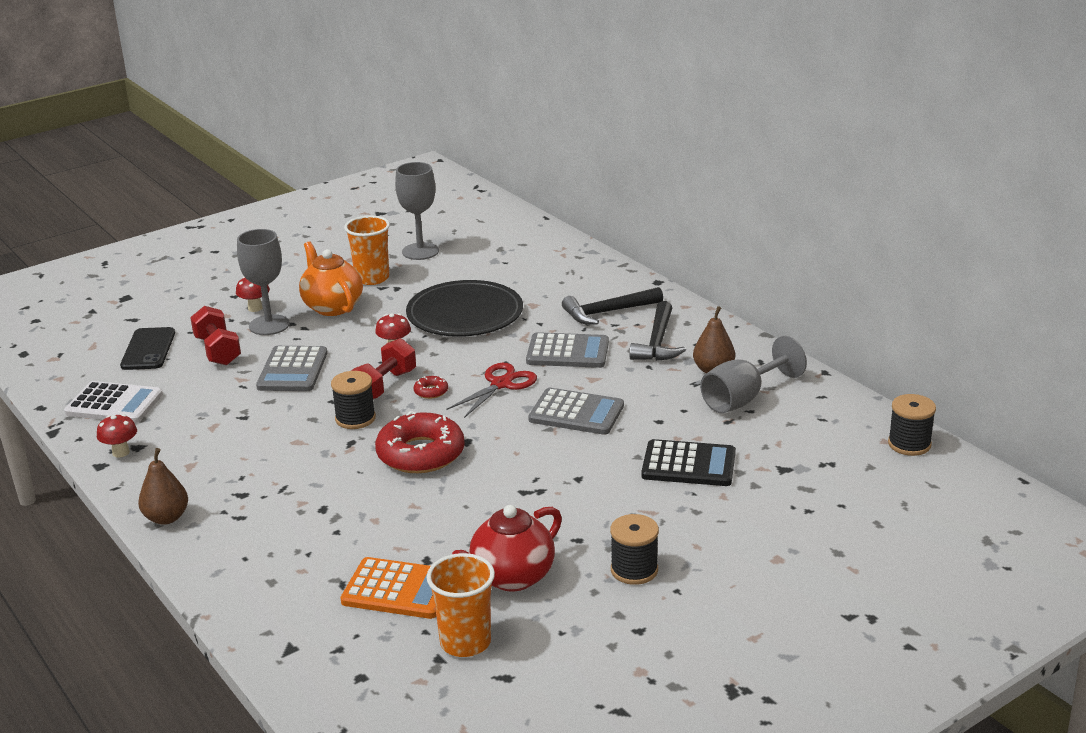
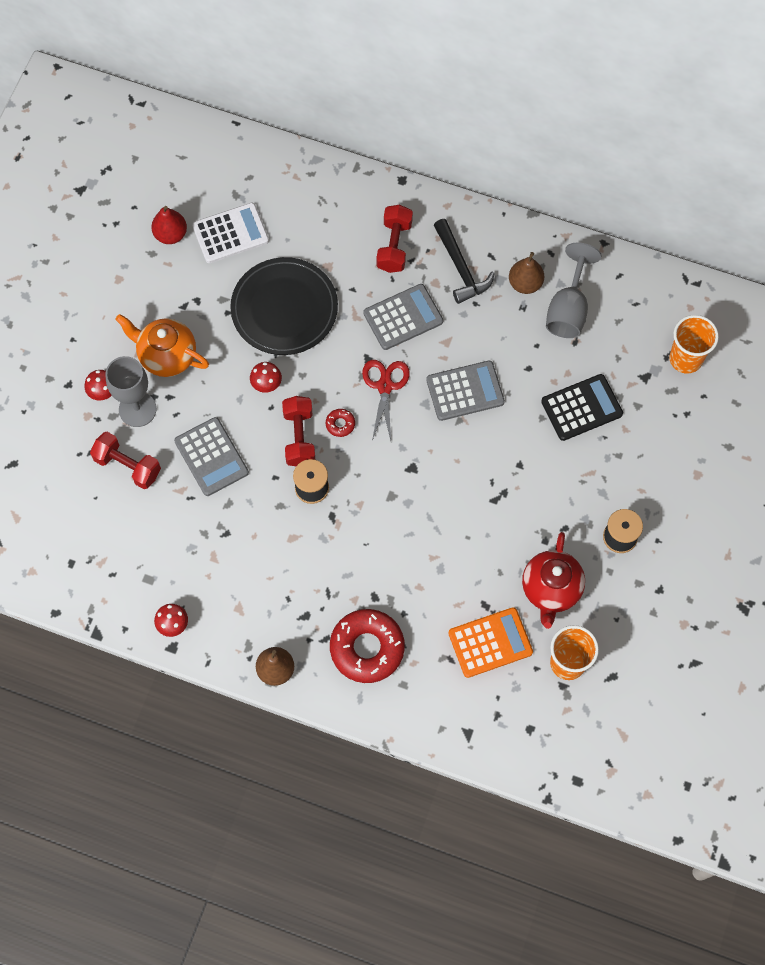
camera: 35 degrees left, 40 degrees up
(114, 404) = (110, 576): white calculator -> white calculator (230, 233)
(148, 349) = (68, 495): black phone -> none
(372, 278) = (164, 297): orange cup -> orange cup (685, 359)
(420, 251) = (170, 234): grey goblet -> red pear
(420, 454) = (392, 500): red donut -> red donut (367, 648)
(607, 312) = (394, 246): black hammer -> red dumbbell
(909, 444) = (708, 303): black spool -> none

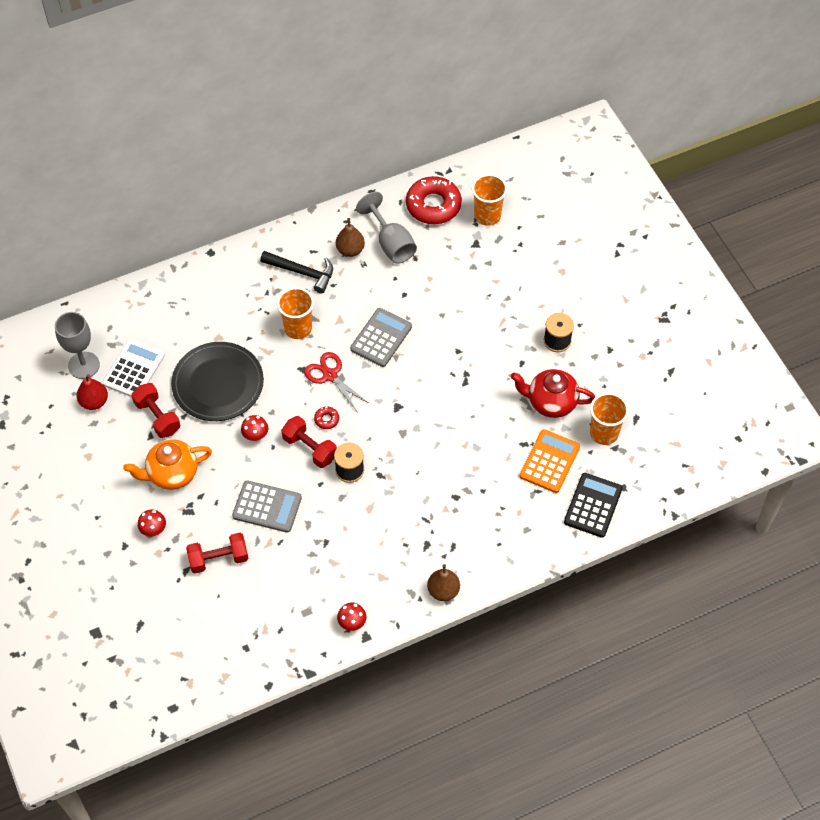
camera: 45 degrees left, 10 degrees down
(137, 409) = (187, 521): grey goblet -> grey goblet (84, 365)
(367, 648) = (483, 529): red donut -> red donut (433, 205)
(394, 246) = (247, 293): red dumbbell -> red dumbbell (157, 417)
(403, 317) = (298, 328): grey calculator -> orange cup
(551, 589) = (551, 402): red teapot -> red teapot turned 135 degrees clockwise
(581, 408) = (458, 290): black calculator -> black calculator (593, 505)

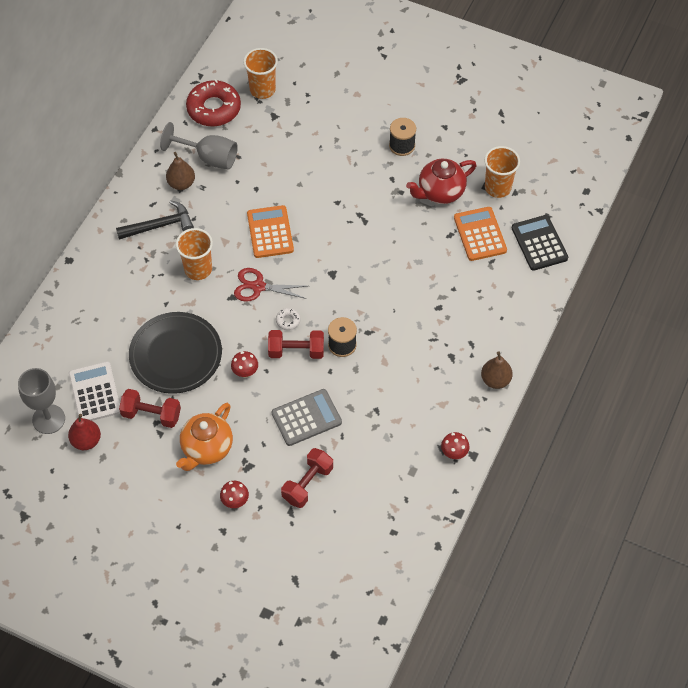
camera: 40 degrees left, 0 degrees up
(326, 419) = (288, 321): red donut -> white donut
(381, 338) = (270, 232): grey calculator -> orange calculator

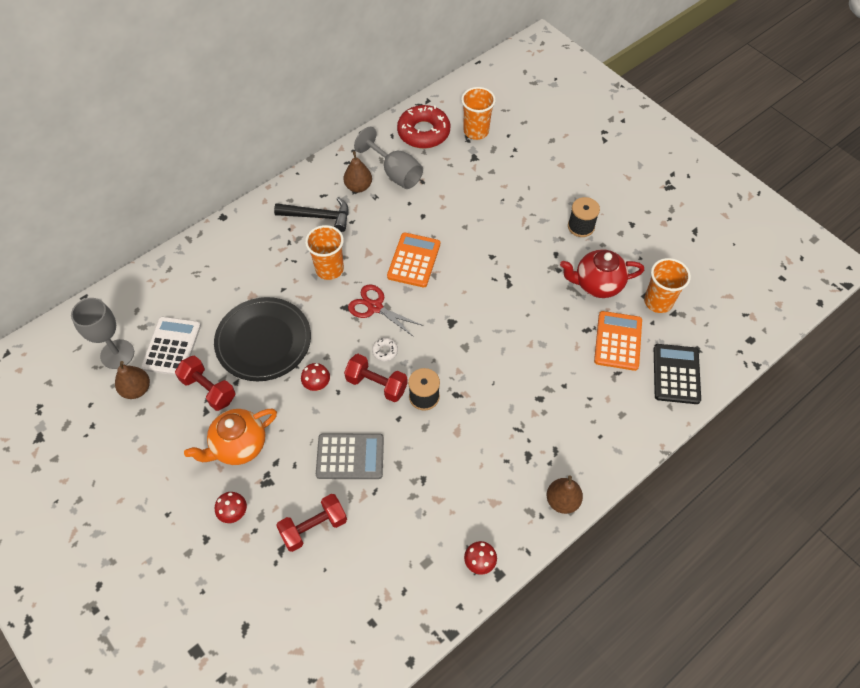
camera: 25 degrees right, 0 degrees up
(86, 441) = (137, 389): red pear -> brown pear

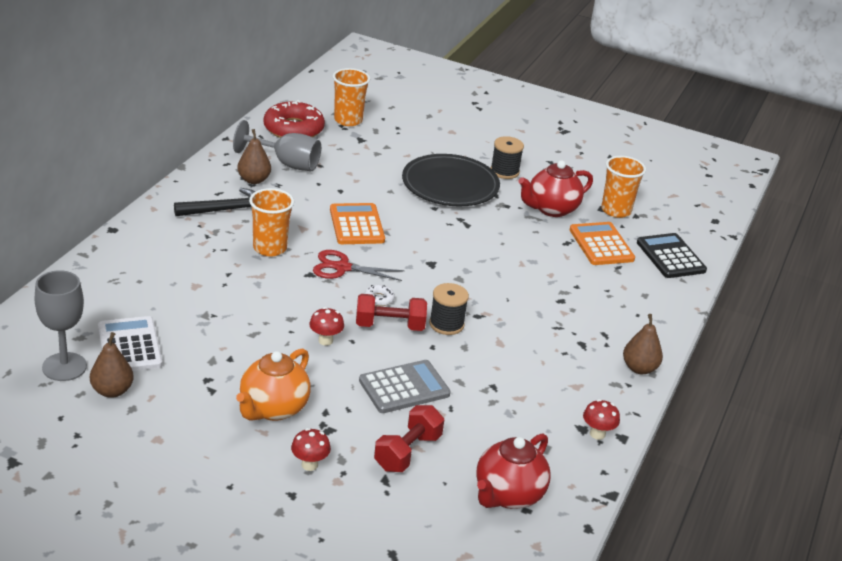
camera: 30 degrees left, 25 degrees down
(208, 389) = (202, 371): red dumbbell -> none
(263, 341) = (237, 319): black plate -> black plate (450, 185)
(366, 601) = (508, 495): none -> red teapot

